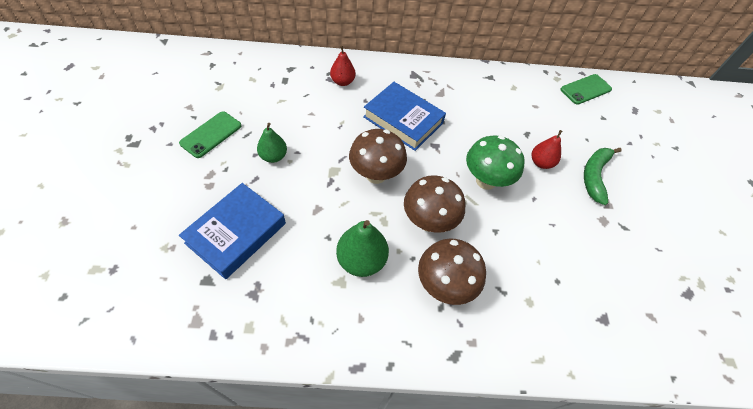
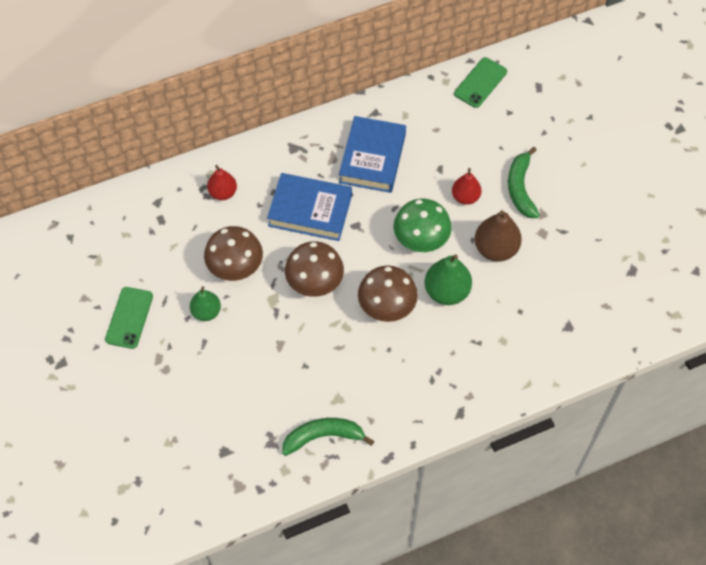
camera: 20 degrees left, 5 degrees up
(236, 233) = (222, 401): blue book -> blue book (372, 158)
(306, 312) = (323, 436): none -> green banana
(361, 260) = (345, 372): green pear -> green pear (446, 291)
(444, 285) = (426, 360): brown mushroom -> brown mushroom (236, 269)
(553, 215) = (495, 248): none -> brown pear

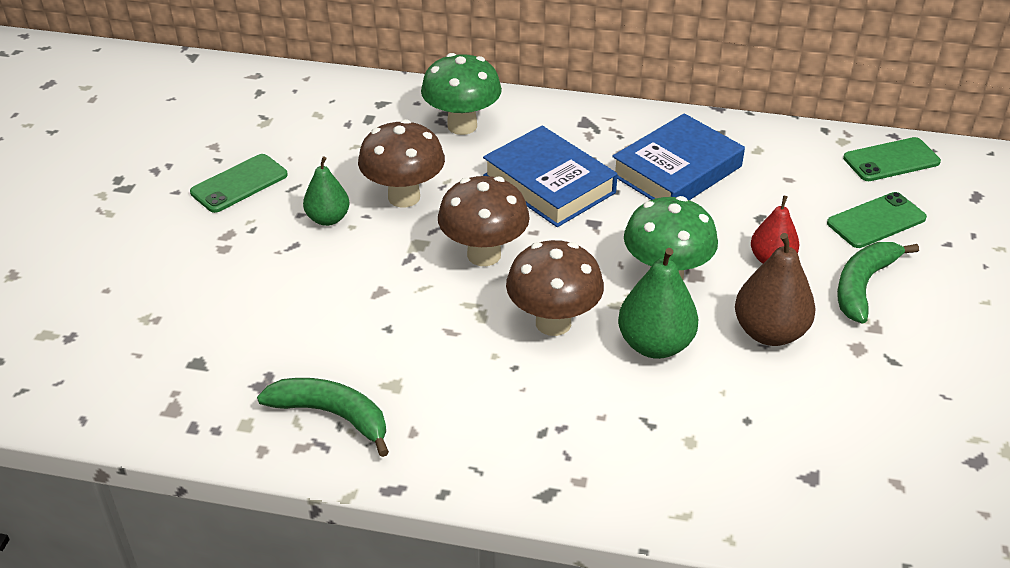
camera: 35 degrees right, 20 degrees down
(223, 193) = (462, 126): red pear -> green mushroom
(500, 136) = (876, 221): none -> green phone

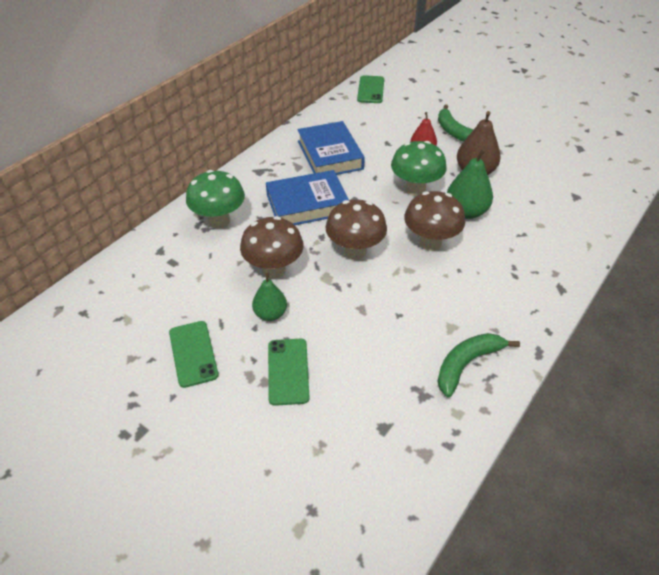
camera: 65 degrees left, 5 degrees up
(876, 221) = (412, 111): green phone -> green phone (288, 371)

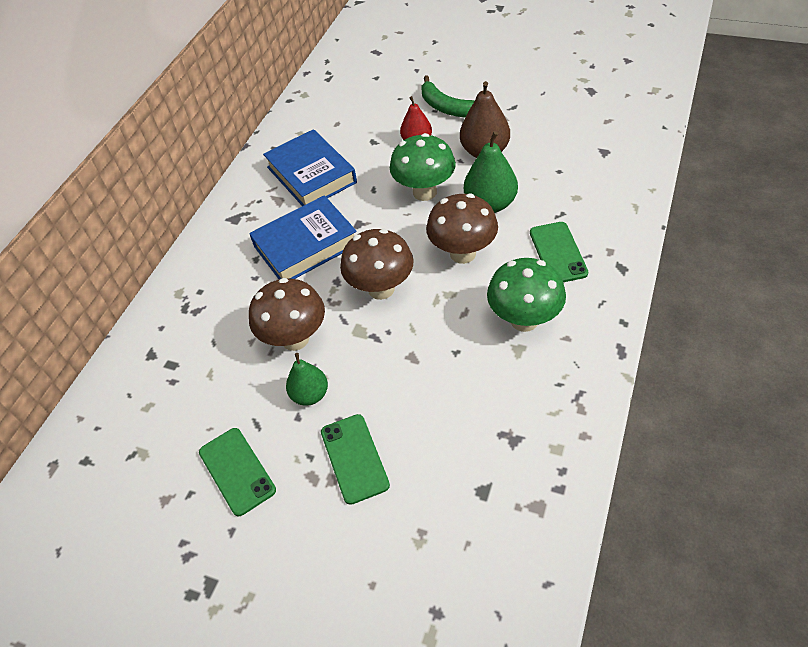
camera: 10 degrees left, 5 degrees up
(219, 221) = (209, 296): green mushroom -> green mushroom (524, 320)
(370, 90) = (331, 78): green phone -> green phone (558, 252)
(466, 364) = (548, 388): green banana -> none

